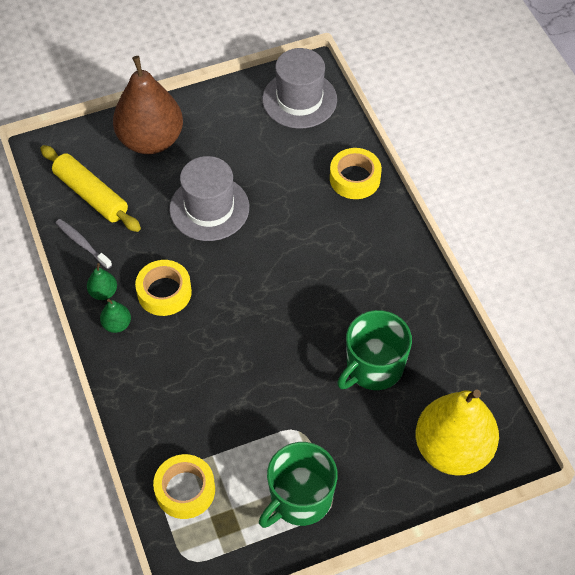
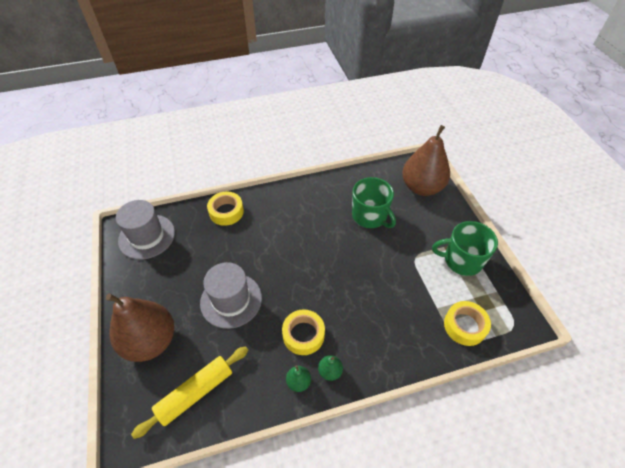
camera: 85 degrees left, 5 degrees down
(82, 243) = (246, 400): grey toothbrush -> none
(300, 499) = (461, 260): green mug -> green mug turned 135 degrees clockwise
(452, 449) = (421, 187): yellow pear -> brown pear

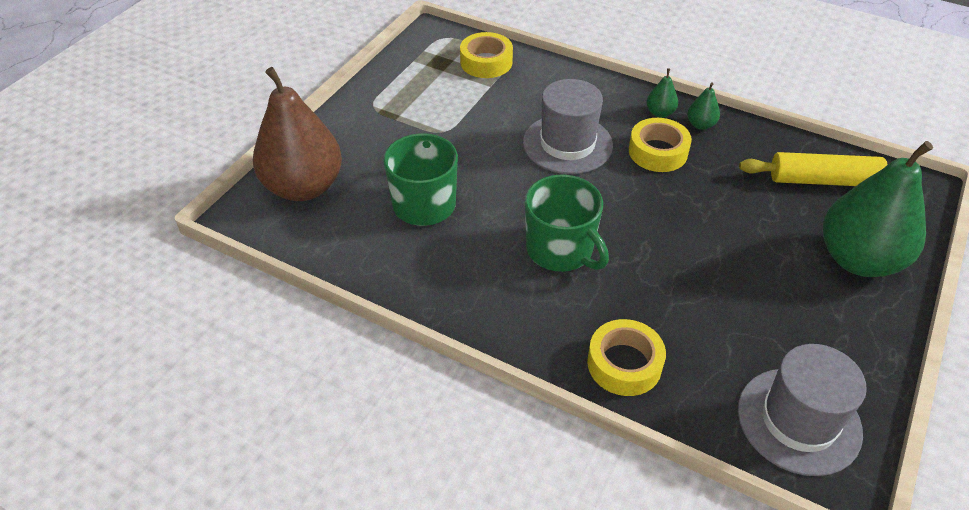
camera: 135 degrees left, 5 degrees down
(150, 341) = (858, 259): brown pear -> green pear
(231, 300) = (717, 236): grey hat -> grey hat (567, 144)
(461, 260) = (400, 98): green mug -> green mug (561, 250)

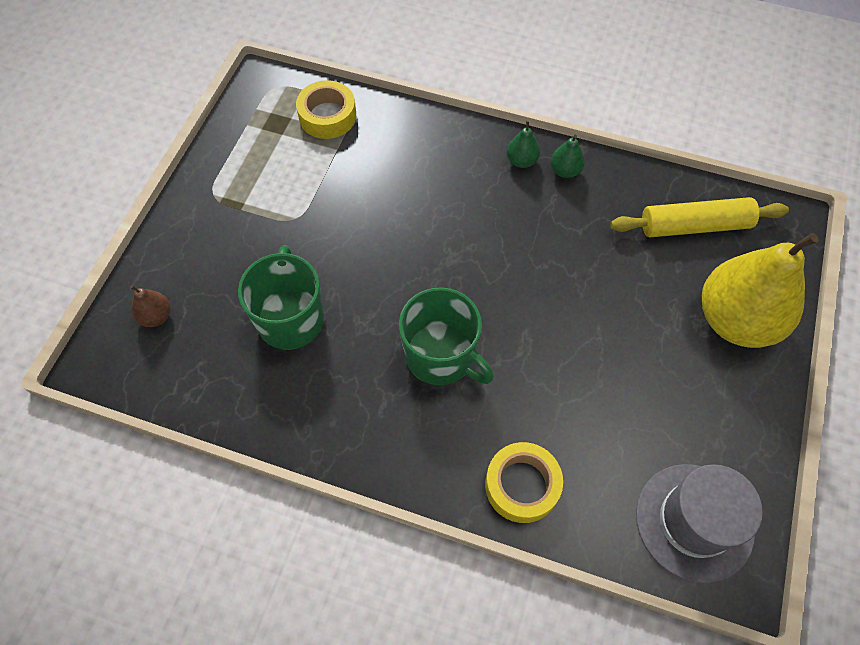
camera: 10 degrees left, 15 degrees up
(303, 187) = (156, 316): brown pear -> brown pear, size x0.40
(567, 144) = (430, 216): grey hat -> none
(658, 152) = (525, 213): yellow tape -> none
(858, 259) = (736, 320): green pear -> yellow pear

